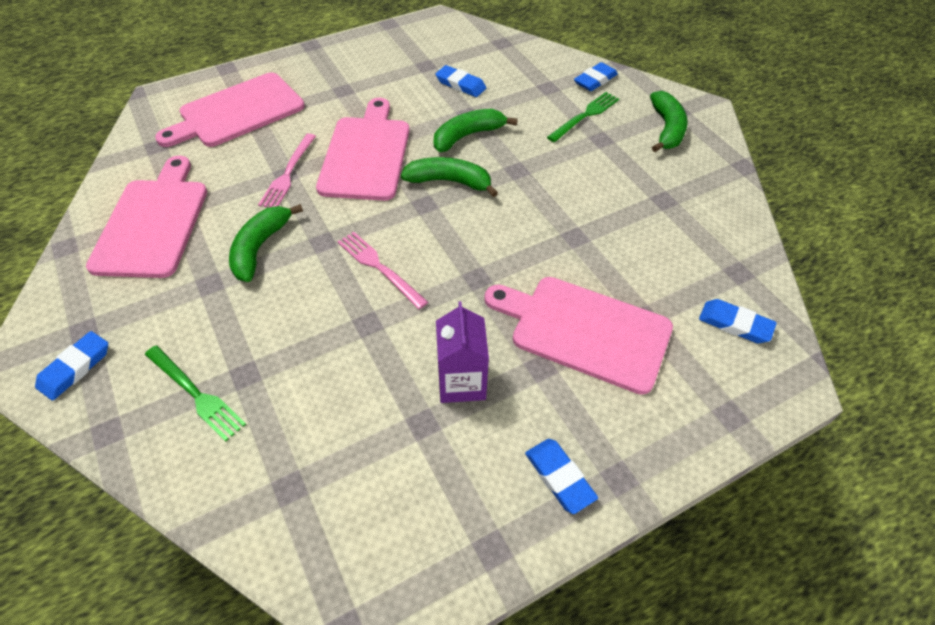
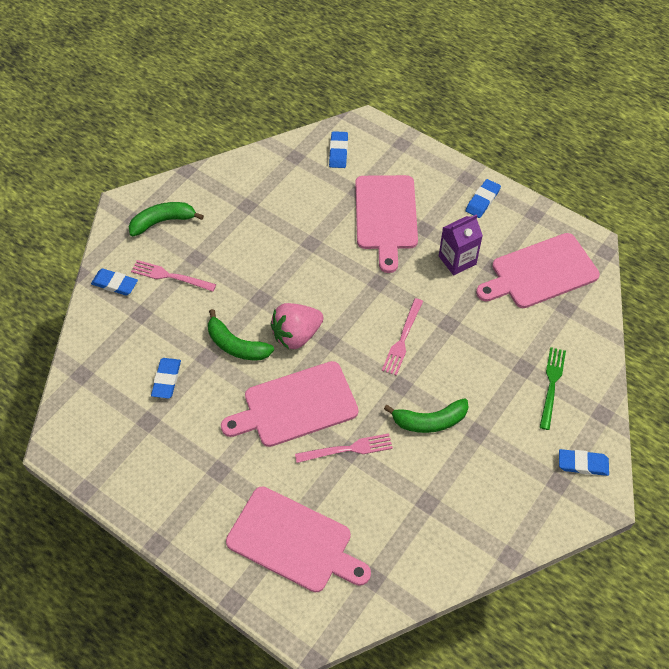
camera: 115 degrees left, 5 degrees up
(153, 223) = (452, 511): pink cutting board -> pink cutting board (540, 272)
(449, 181) = (296, 335): green banana -> pink strawberry
(585, 116) = (170, 276): green fork -> pink fork

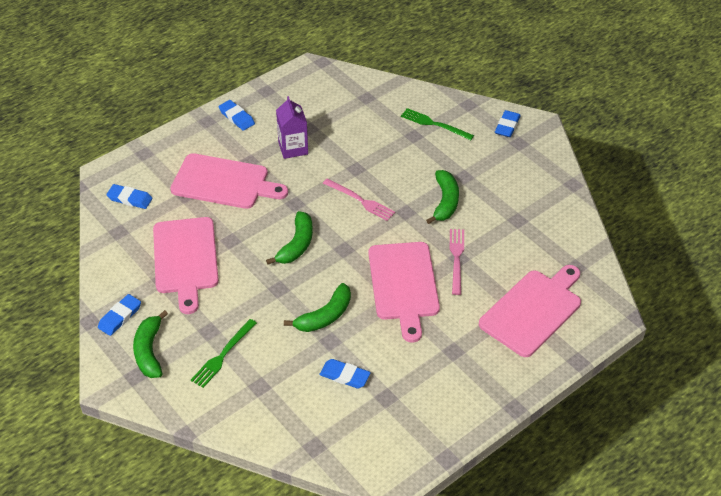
camera: 75 degrees left, 10 degrees down
(115, 284) = (213, 404): blue eraser -> blue eraser (120, 317)
(170, 276) = (223, 355): pink fork -> green fork
(296, 335) = (330, 270): pink strawberry -> none
(322, 298) = (297, 245): none -> green banana
(540, 272) = (327, 103): pink cutting board -> pink cutting board (186, 259)

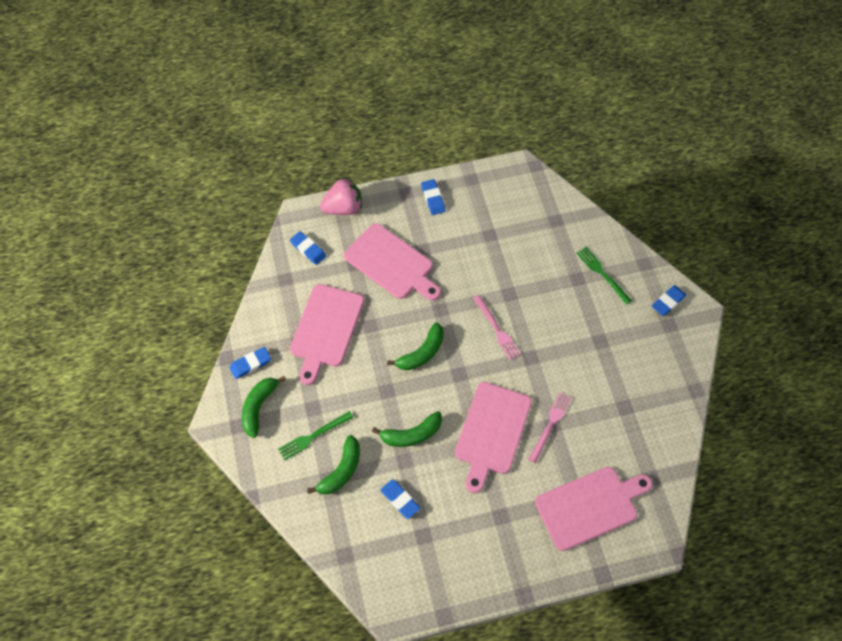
camera: 25 degrees right, 15 degrees up
(148, 153) = (343, 208): none -> pink strawberry
(293, 148) = (465, 250): purple carton -> none
(445, 202) = (570, 361): green banana -> green banana (341, 470)

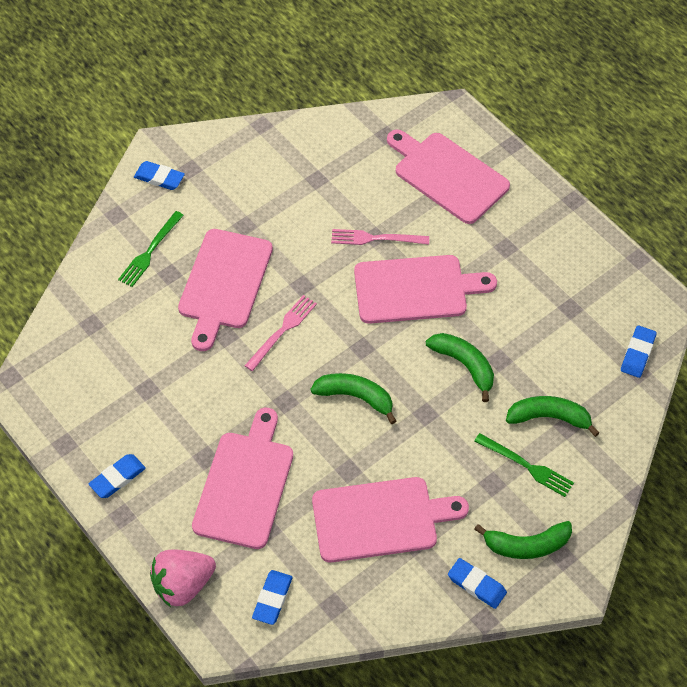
camera: 115 degrees left, 5 degrees down
(343, 208) = (183, 585): pink strawberry -> pink strawberry turned 75 degrees counterclockwise
(400, 500) = (546, 345): blue eraser -> blue eraser (638, 353)
(554, 309) = (224, 283): none -> pink cutting board

